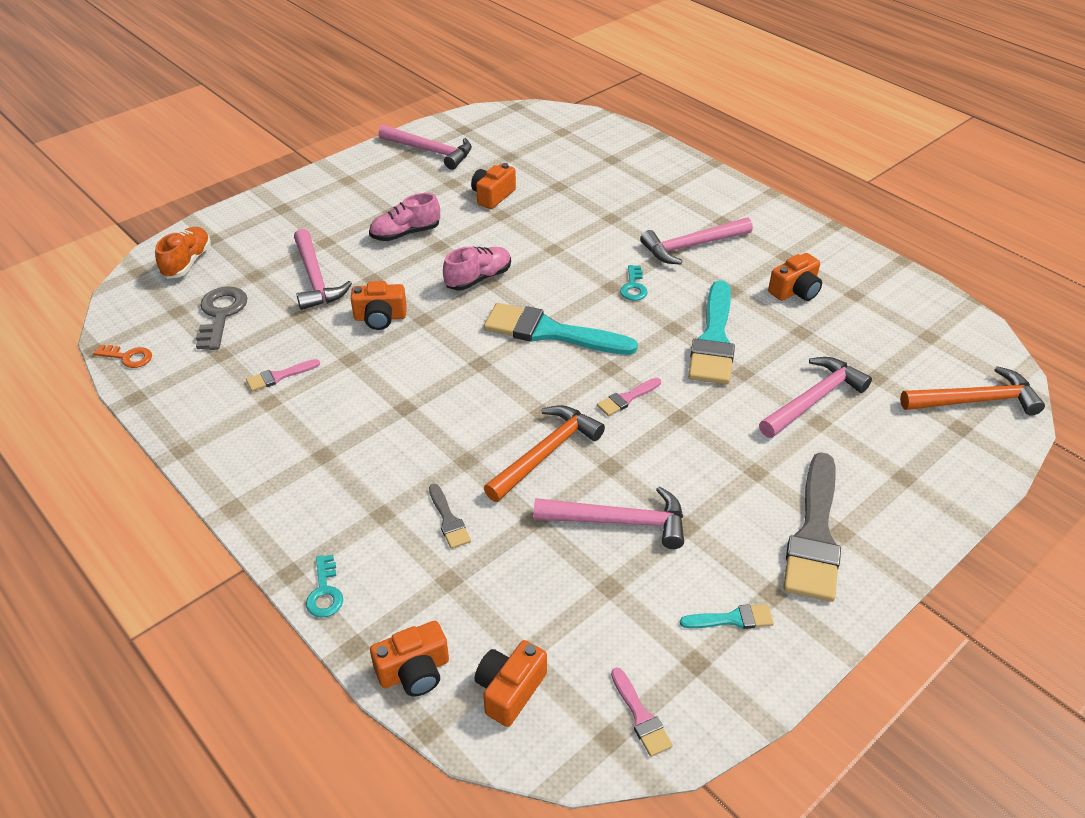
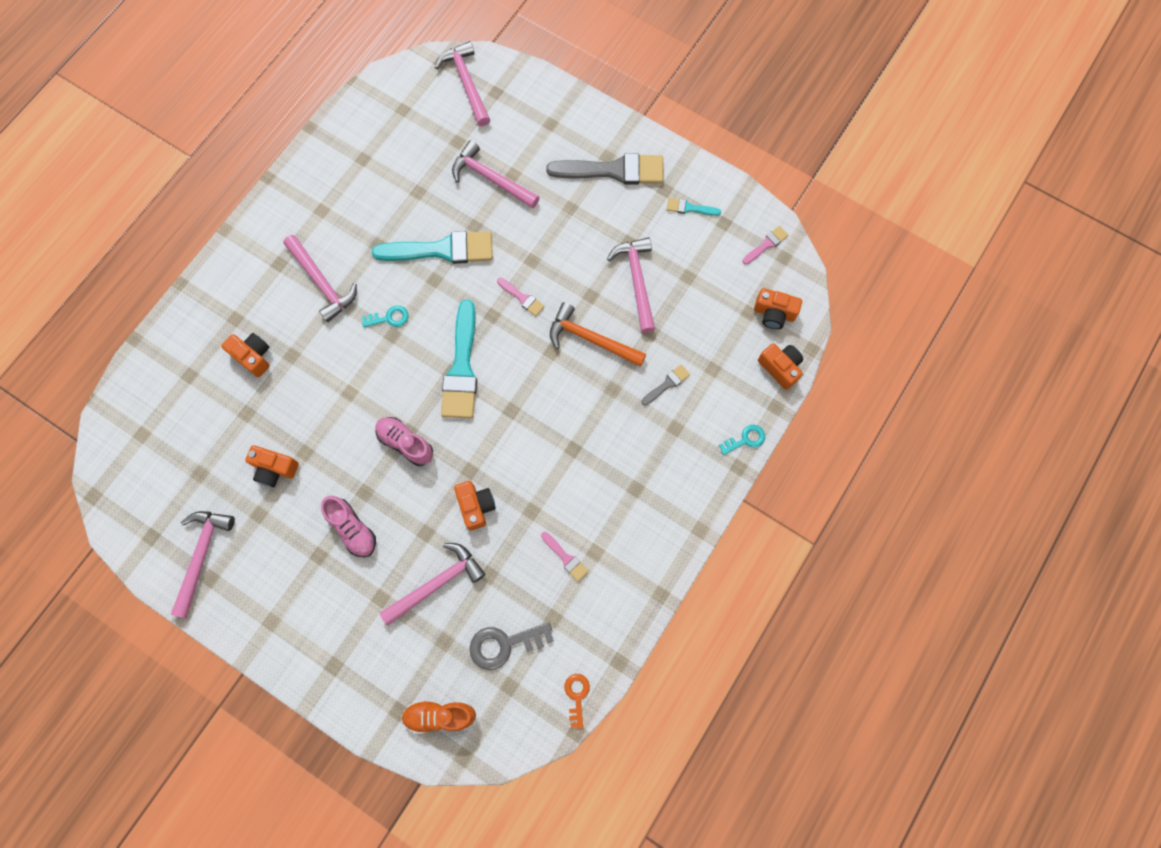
camera: 105 degrees left, 30 degrees up
(732, 619) = (689, 208): turquoise brush -> turquoise brush turned 60 degrees counterclockwise
(795, 291) = (368, 200): orange camera -> orange camera (253, 356)
(975, 401) = (466, 83): orange hammer -> pink hammer

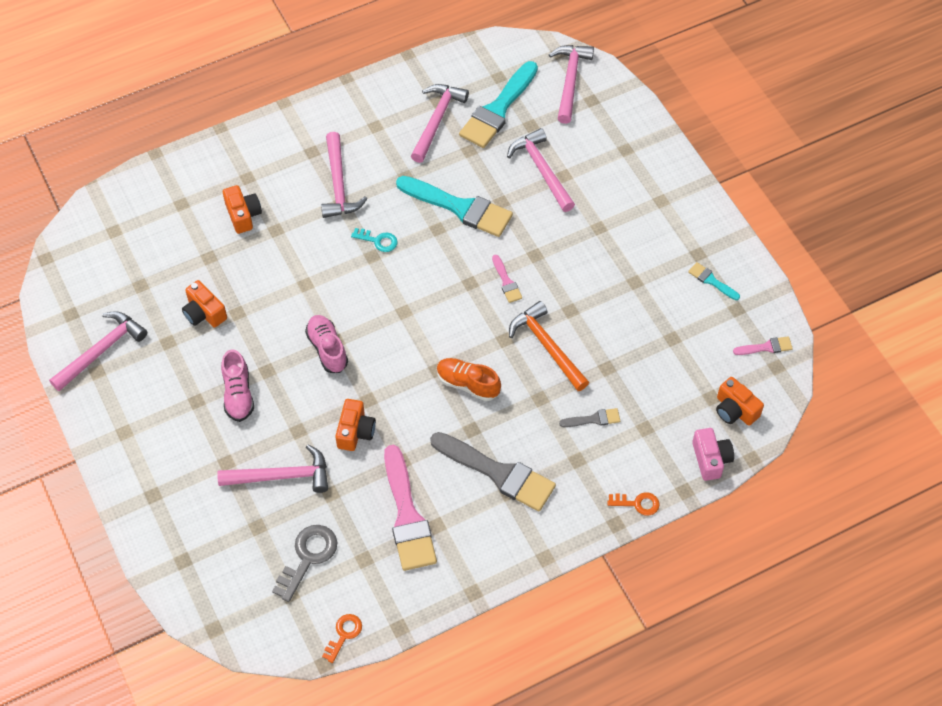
camera: 30 degrees right, 15 degrees down
(440, 715) = (216, 584): orange shoe -> orange shoe (467, 384)
(462, 368) = (415, 312): turquoise brush -> turquoise brush (498, 109)
(504, 644) = (308, 557): grey key -> grey key turned 105 degrees clockwise
(566, 558) = (407, 516): pink brush -> pink brush, size x2.19
(613, 170) = (659, 215): grey brush -> grey brush (498, 473)
(637, 281) = (621, 318): pink hammer -> pink hammer (437, 120)
(745, 439) = (637, 503): turquoise key -> orange key
(780, 368) = (710, 459): orange camera -> pink camera

